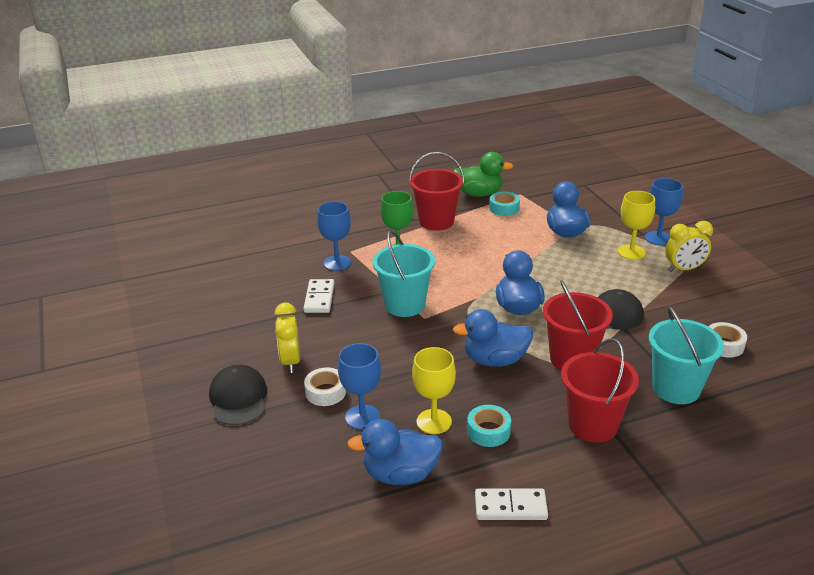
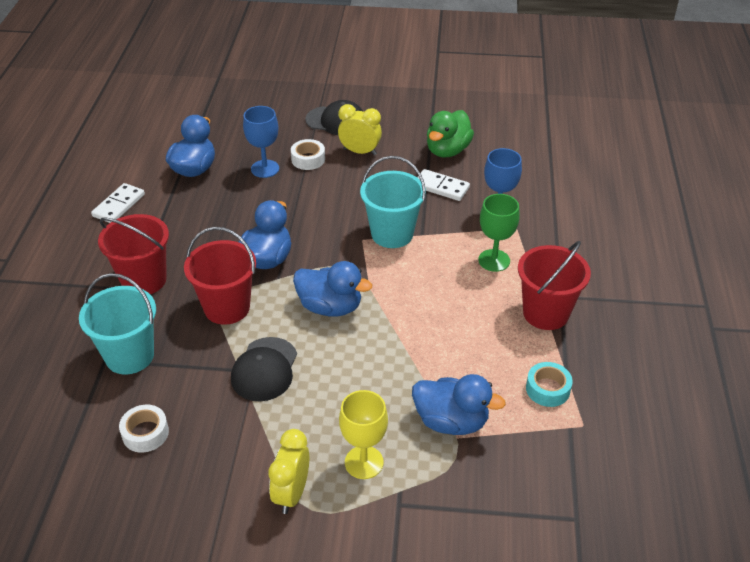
camera: 115 degrees right, 10 degrees up
(434, 421) = (228, 200): yellow goblet -> none
(479, 194) = (602, 381): green duck -> green duck (447, 150)
(488, 431) = (192, 222): turquoise tape -> none
(658, 238) = (376, 514): blue goblet -> none

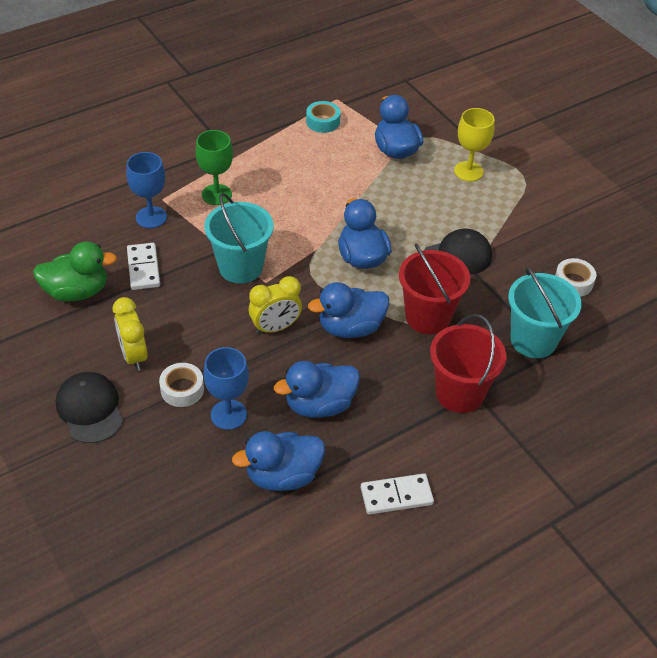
camera: 130 degrees left, 5 degrees up
(222, 209) = (319, 405): none -> blue duck
(292, 493) = (525, 189): yellow clock -> yellow clock (275, 327)
(546, 313) = (250, 147): red bucket -> none

